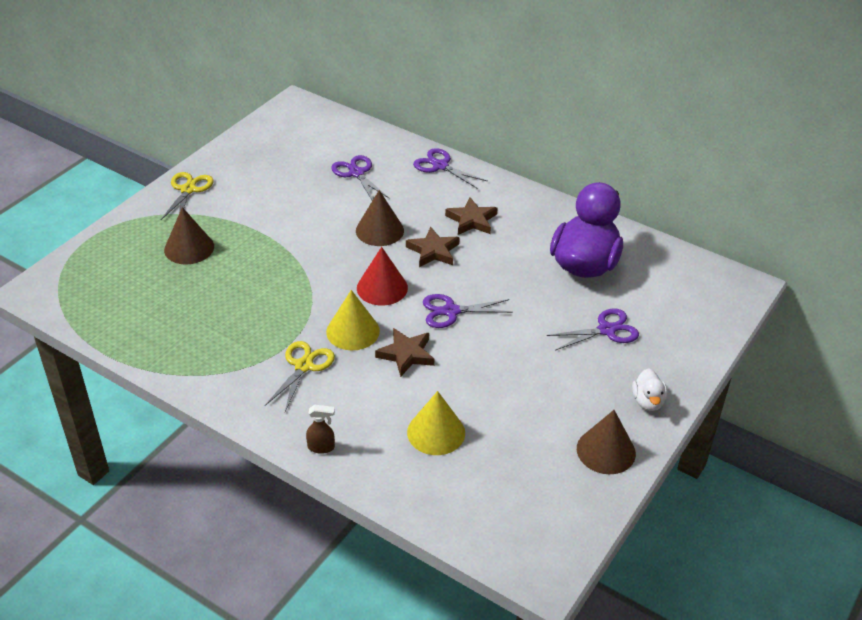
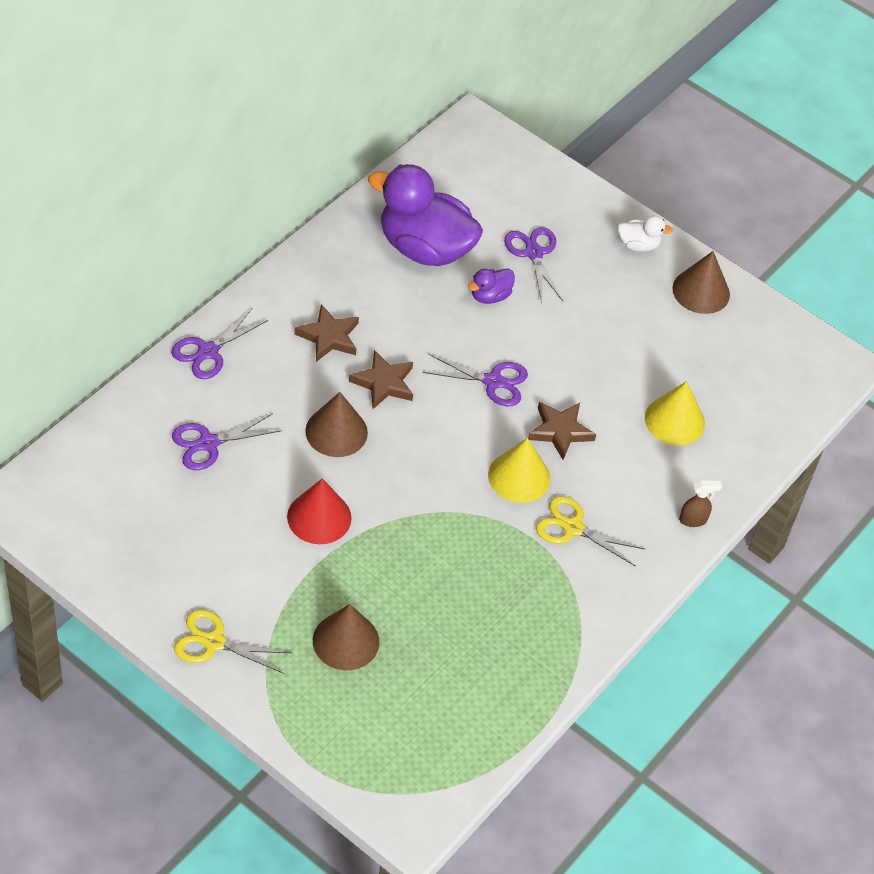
camera: 90 degrees left, 10 degrees up
(321, 447) = (693, 520): brown spray bottle -> brown spray bottle turned 75 degrees clockwise
(382, 288) = (446, 441): red cone -> red cone (319, 517)
(451, 311) = (493, 381): purple scissors -> purple scissors turned 75 degrees counterclockwise
(545, 305) = (490, 296): none -> purple duck

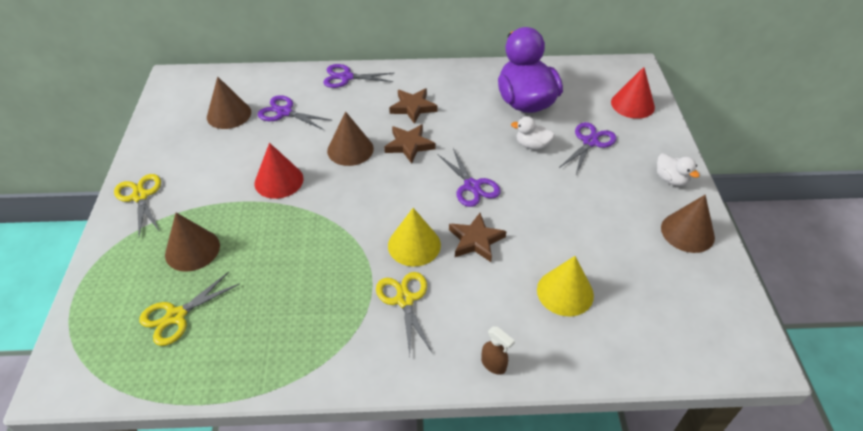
camera: 55 degrees right, 5 degrees down
(154, 492) = (229, 114): none -> brown cone
(422, 698) = (176, 316): none -> yellow scissors
(490, 296) = (532, 145): purple duck -> white duck
(521, 178) = (632, 104): none -> red cone

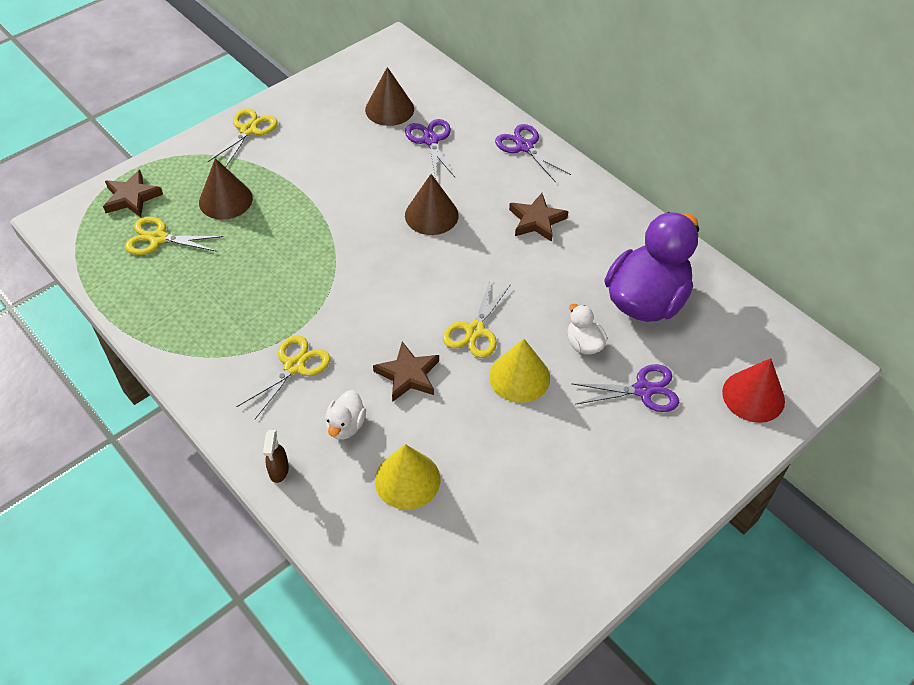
camera: 50 degrees right, 5 degrees up
(279, 181) = (346, 196): red cone -> none
(409, 145) = (481, 251): brown star -> brown star (132, 197)
(414, 245) = (360, 334): yellow cone -> yellow cone (519, 377)
(472, 186) = (475, 331): purple scissors -> yellow scissors
(671, 179) = (660, 493): white duck -> white duck (346, 426)
(687, 232) = (590, 547): brown cone -> none

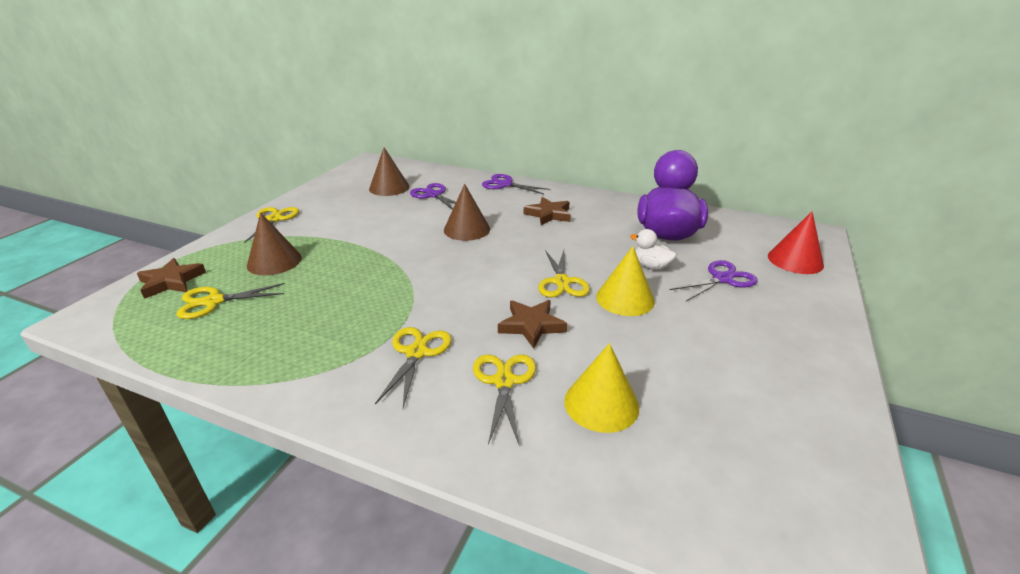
camera: 25 degrees left, 20 degrees down
(279, 471) = (461, 446): brown spray bottle -> none
(346, 426) = (504, 381): white duck -> yellow scissors

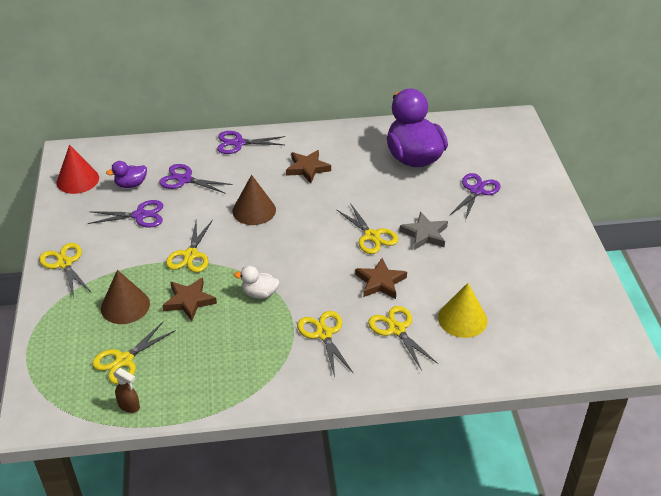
camera: 30 degrees left, 10 degrees up
(161, 342) = (129, 406): none -> brown spray bottle
(171, 282) = (60, 360): brown star -> brown star (189, 301)
(370, 207) = (140, 215): none -> purple scissors
(374, 244) = (190, 255): none -> yellow scissors
(389, 187) = (131, 184): brown cone -> purple duck
(625, 299) = (424, 234): yellow cone -> grey star
(651, 266) = (423, 197): white duck -> white duck (259, 293)
(795, 260) = (514, 154): red cone -> red cone (77, 180)

